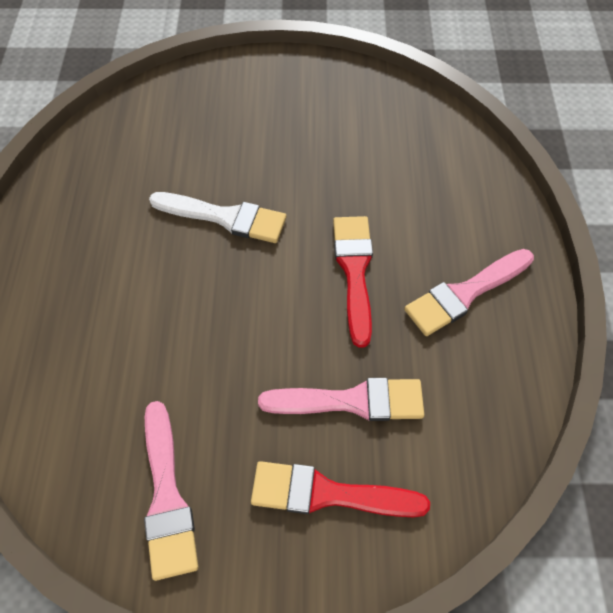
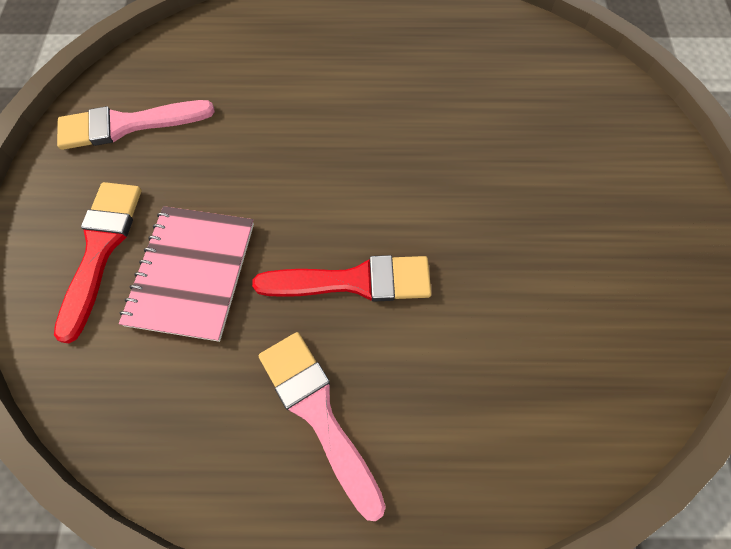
camera: 90 degrees right, 5 degrees up
(225, 217) = (426, 151): white brush -> none
(352, 401) = (192, 273): pink brush -> pink notebook

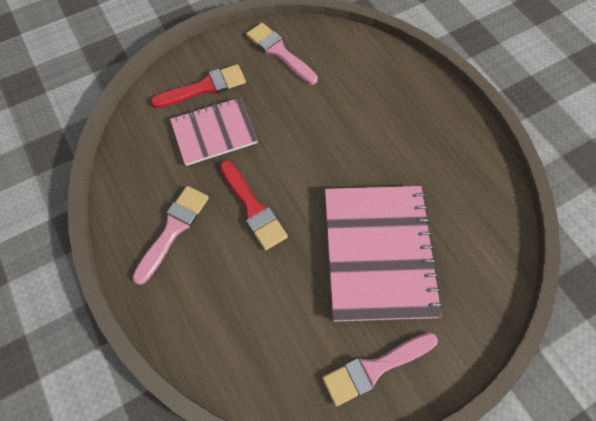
camera: 60 degrees right, 0 degrees up
(505, 169) = (378, 252): none -> pink notebook
(653, 251) = (375, 368): none -> pink brush

